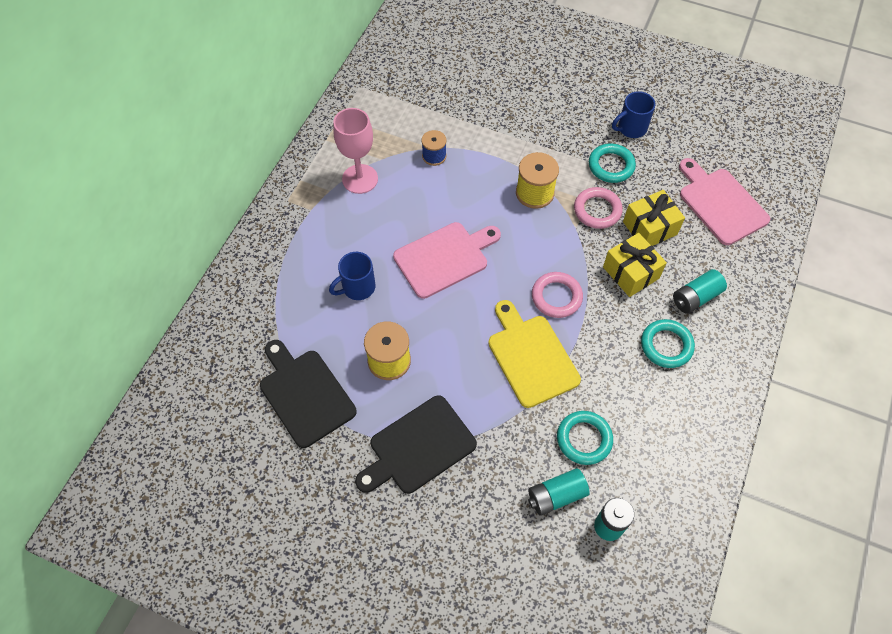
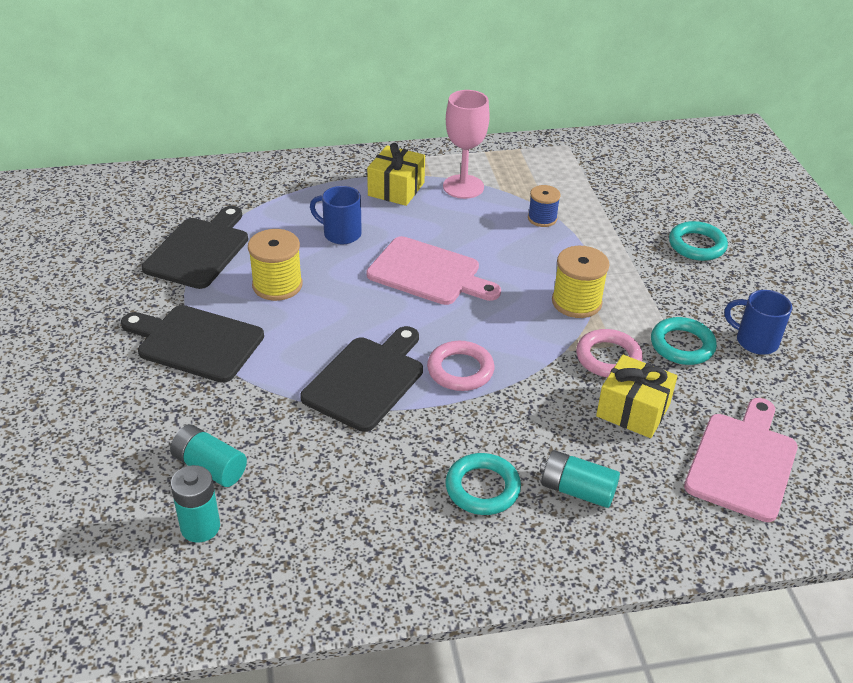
camera: 55 degrees right, 20 degrees down
(531, 357) = (366, 380): yellow cutting board -> black cutting board
(584, 439) = (297, 463): turquoise ring -> turquoise ring (697, 245)
(630, 273) = (553, 418): yellow gift -> yellow gift (396, 189)

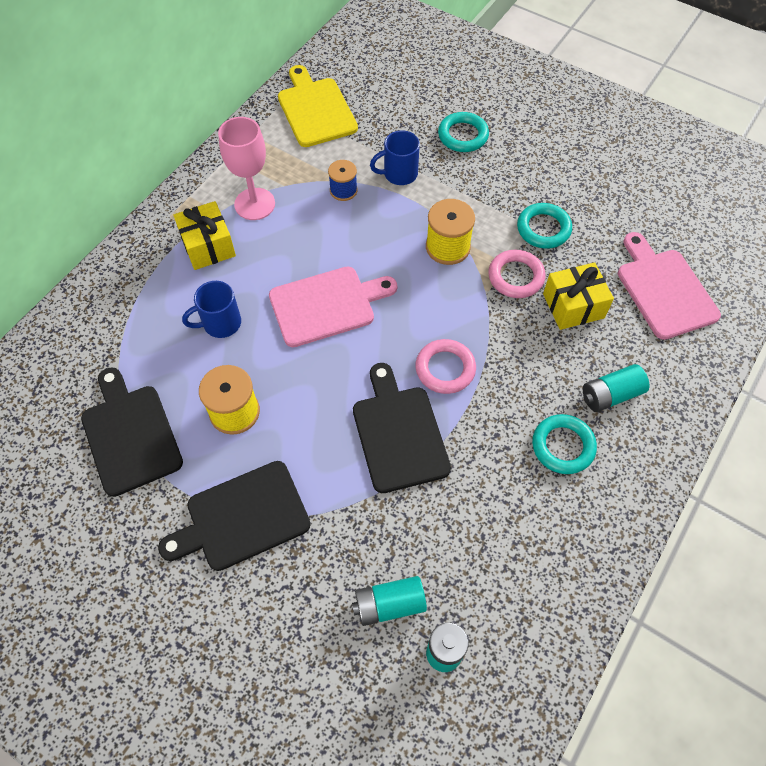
camera: 45 degrees left, 20 degrees up
(591, 162) = (315, 110): none -> yellow cutting board
(755, 341) = (576, 190): blue mug -> blue mug (399, 174)

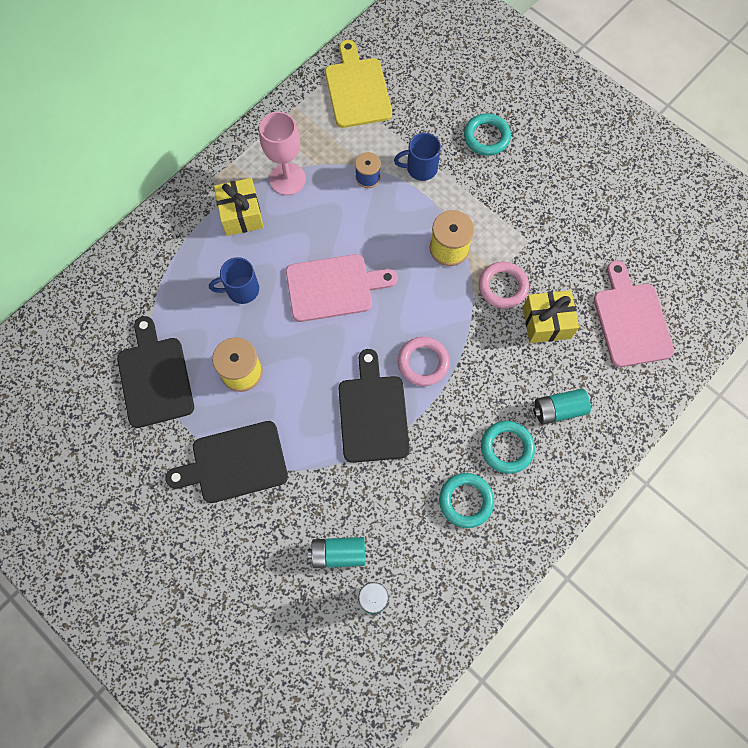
camera: 10 degrees right, 10 degrees up
(543, 229) = (538, 244): turquoise ring -> turquoise ring (466, 501)

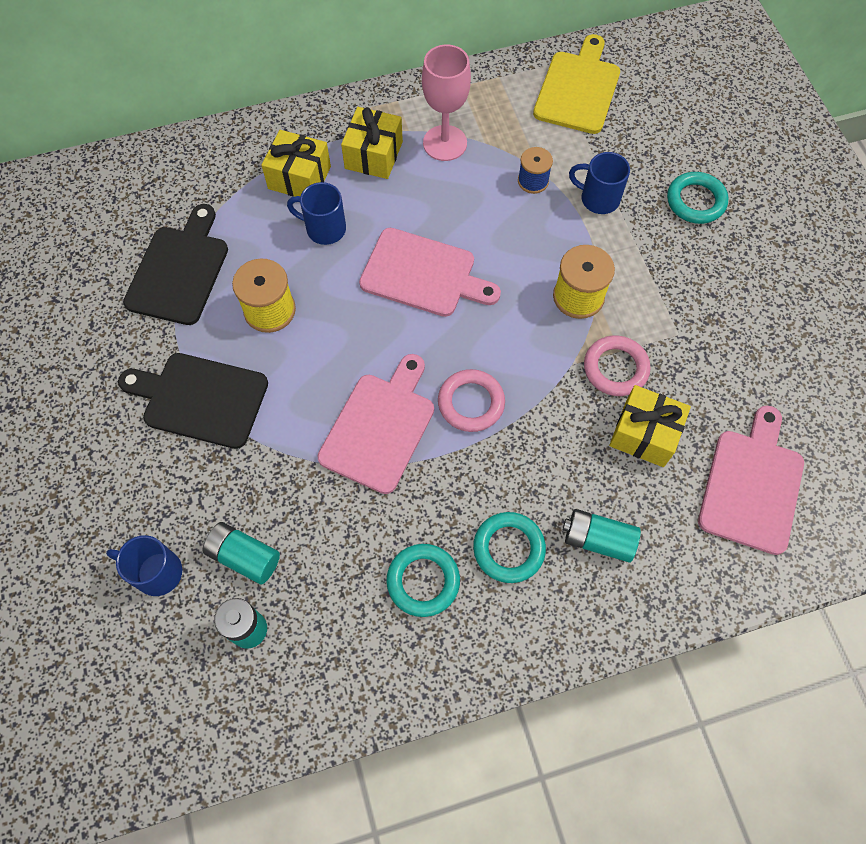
camera: 30 degrees right, 5 degrees down
(197, 260) = (299, 177): none -> yellow gift
(286, 599) = (157, 572): none -> blue mug
(373, 413) = (379, 427): black cutting board -> pink cutting board

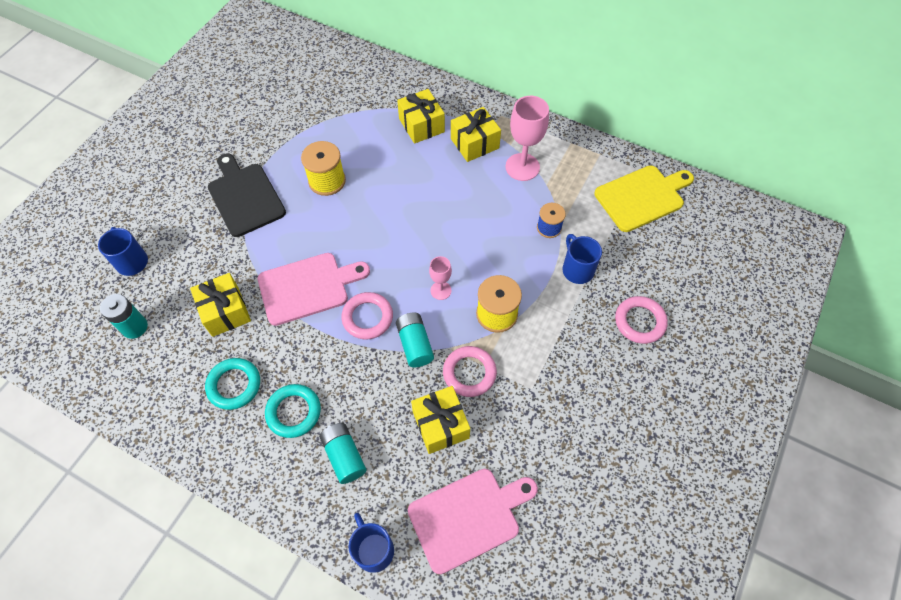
camera: 45 degrees right, 5 degrees down
(179, 270) = (309, 126): black cutting board -> none
(244, 556) = (174, 290): turquoise battery -> turquoise battery (415, 344)
(324, 229) = (402, 162): blue mug -> blue mug (373, 549)
(326, 525) = (225, 312): none -> yellow gift
(423, 274) = (425, 228): pink cutting board -> none
(506, 319) = (440, 290): none -> pink goblet
(695, 201) = (639, 321): turquoise ring -> pink ring

